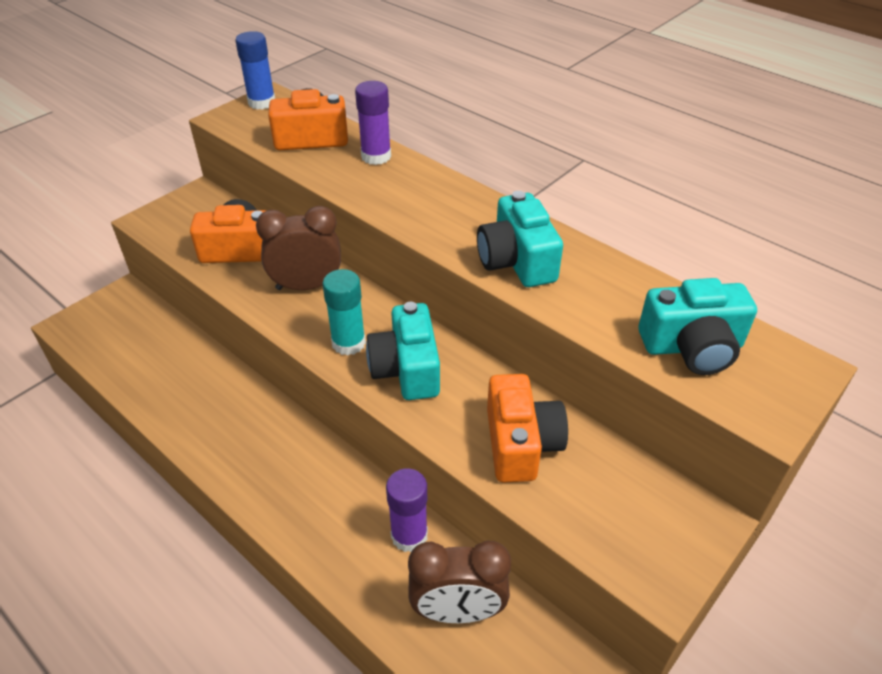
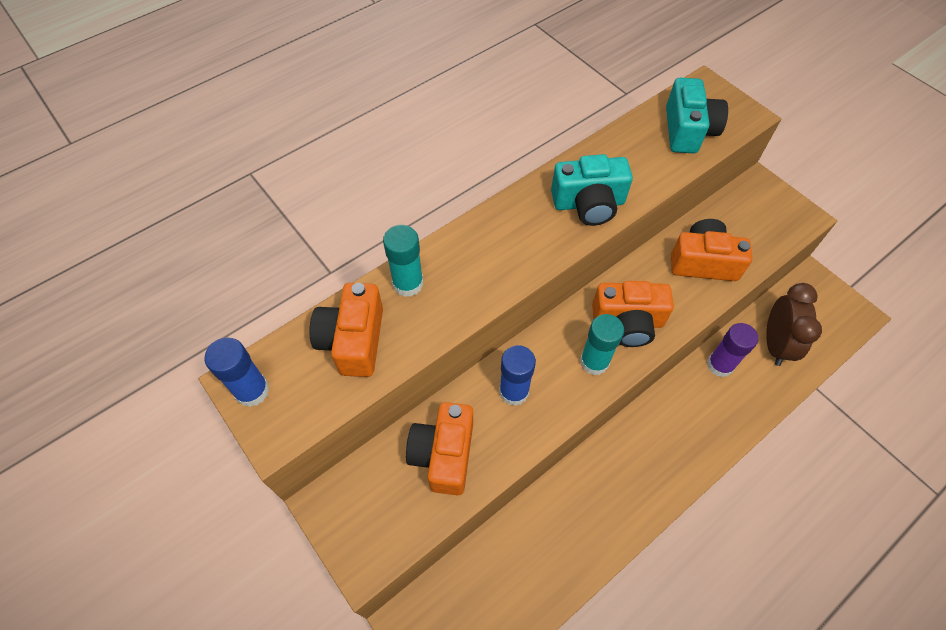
camera: 80 degrees left, 15 degrees up
(306, 286) = (514, 391): brown clock -> blue glue stick
(376, 156) = (408, 283): purple glue stick -> turquoise glue stick
(406, 369) = (628, 322): turquoise camera -> orange camera

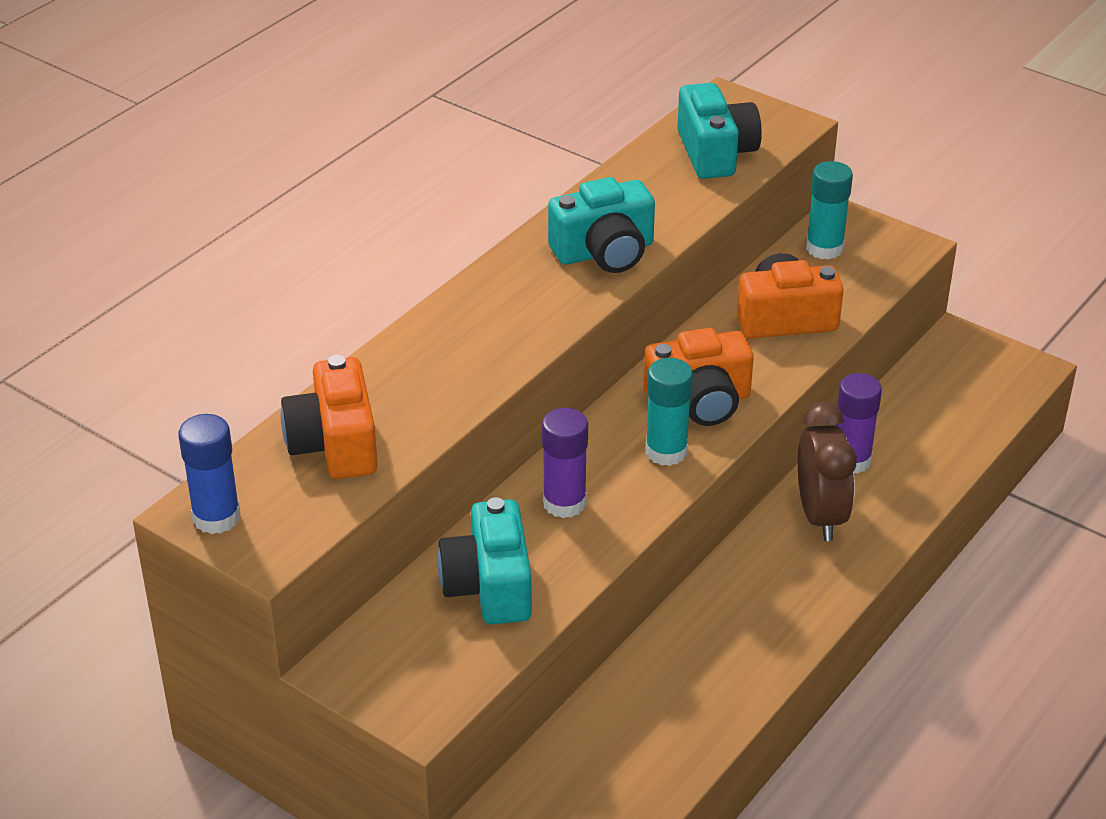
camera: 15 degrees left, 20 degrees down
(408, 283) = (386, 375): turquoise glue stick -> turquoise glue stick (824, 248)
(443, 454) = (489, 586): orange camera -> turquoise camera
(514, 391) = (564, 503): blue glue stick -> purple glue stick
(775, 344) = (922, 422): brown clock -> brown clock (820, 516)

